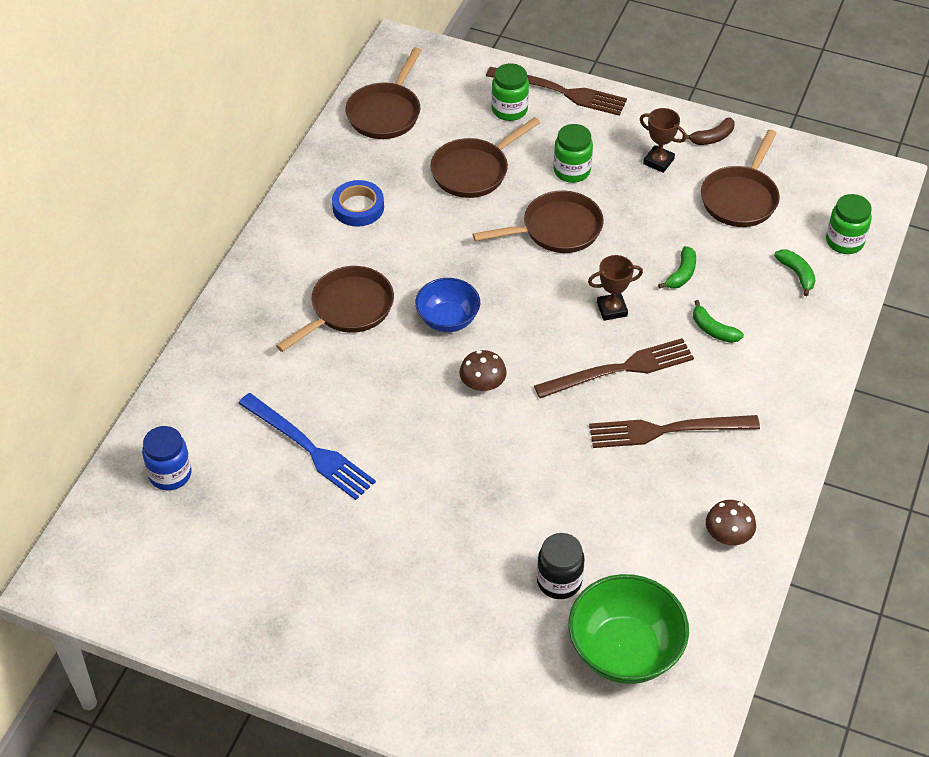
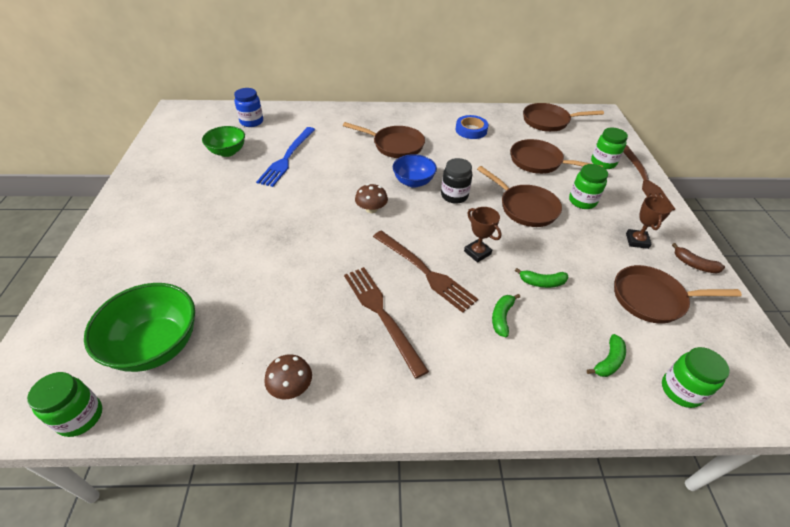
camera: 65 degrees right, 5 degrees down
(248, 523) = (227, 152): none -> green bowl
(559, 581) = (215, 289): black jar -> black jar (454, 196)
(696, 725) = (80, 417): none -> green jar

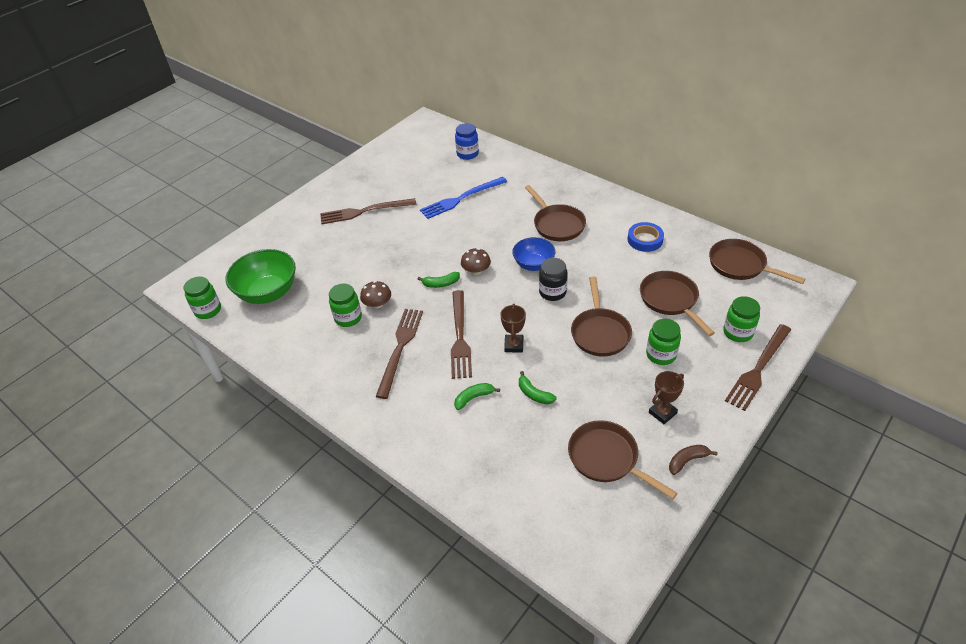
camera: 45 degrees right, 0 degrees up
(194, 207) = (364, 211): none -> brown fork
(227, 152) = (425, 175): green bowl -> none
(291, 386) = (309, 357): brown mushroom -> brown mushroom (377, 304)
(608, 361) = (510, 471): green banana -> green banana (441, 284)
(681, 390) = (535, 521): green jar -> green jar (348, 318)
(694, 265) = (687, 460): brown banana -> brown banana turned 75 degrees clockwise

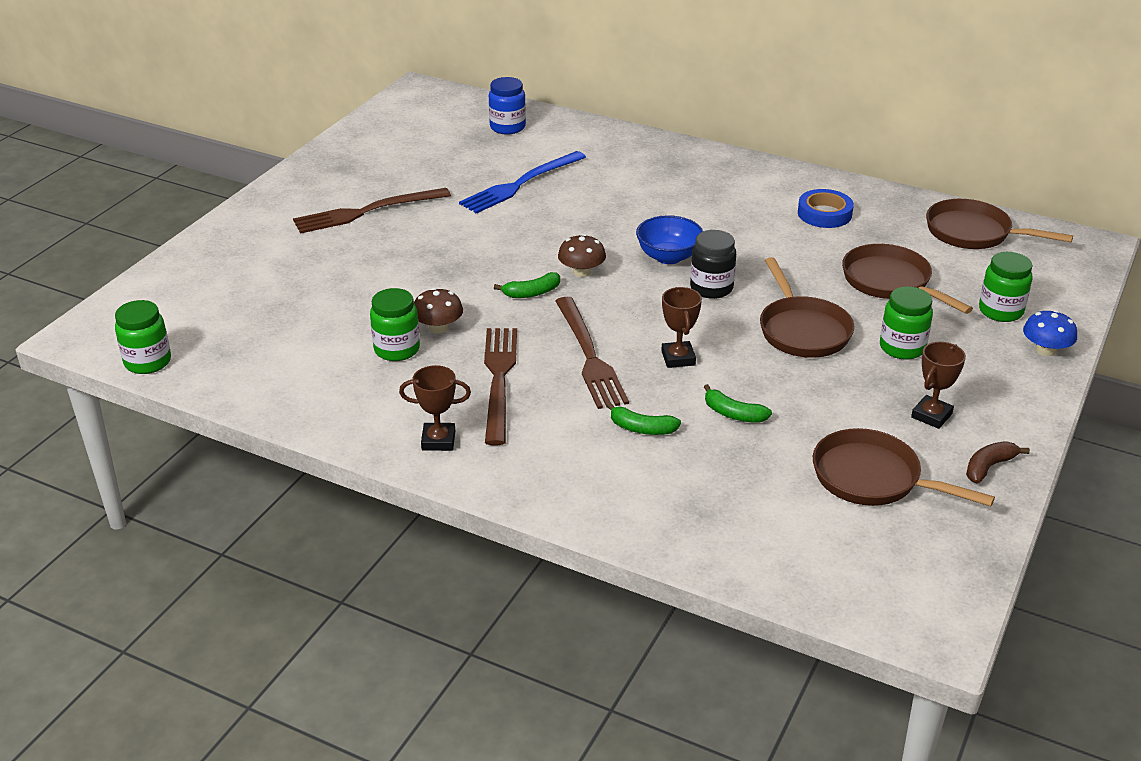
camera: 15 degrees left, 10 degrees down
(268, 293) = (245, 329): green bowl -> none
(350, 390) = (438, 440): none -> brown trophy
(473, 398) = (642, 428): green banana -> green banana turned 120 degrees counterclockwise
(557, 224) = (685, 205): brown pan -> none
(758, 369) = (1045, 350): brown fork -> blue mushroom

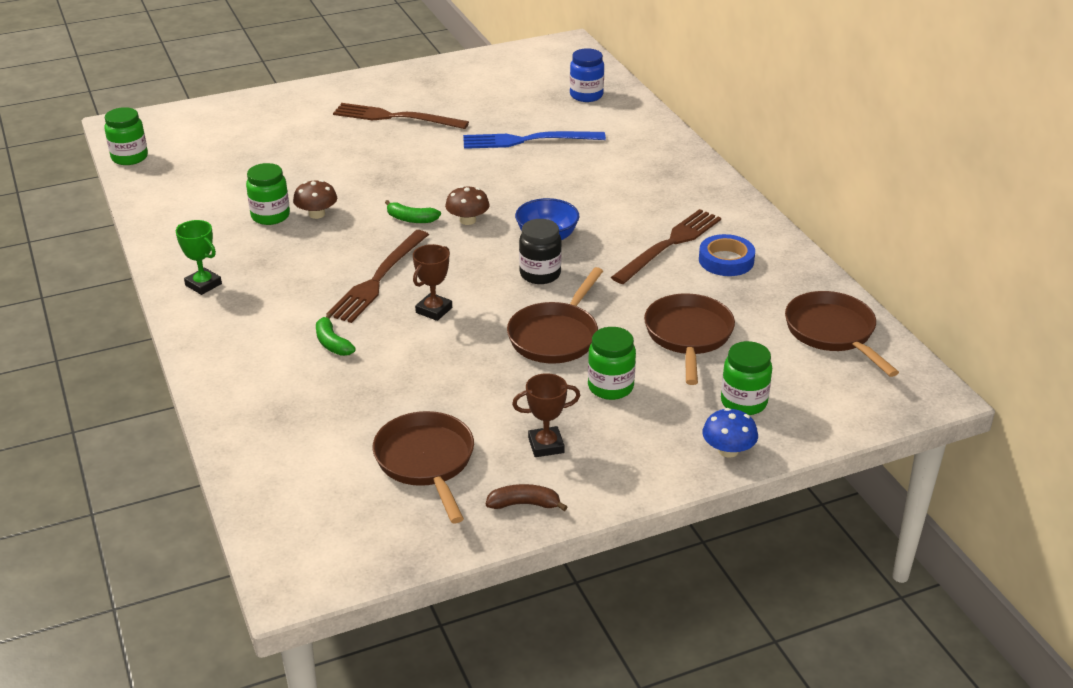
camera: 40 degrees right, 0 degrees up
(438, 440) = (203, 284): brown trophy -> green trophy
(499, 380) = (298, 265): brown fork -> brown fork (669, 245)
(733, 414) = (407, 366): green banana -> none

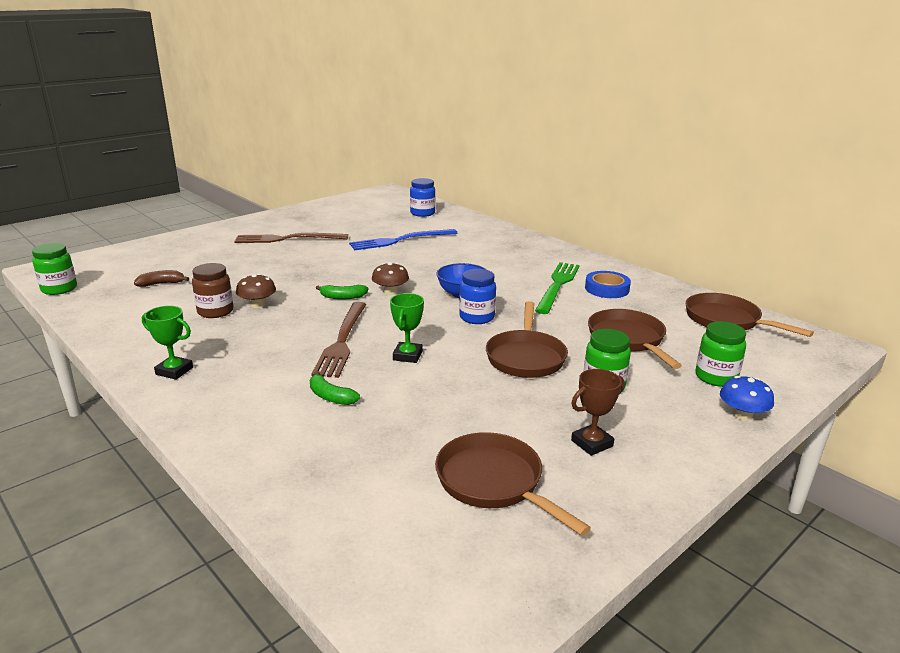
camera: 20 degrees left, 10 degrees down
(270, 216) = (215, 311): green jar -> brown jar
(434, 310) = (407, 356): brown trophy -> green trophy
(524, 504) = (618, 501): brown banana -> brown banana (161, 284)
(540, 274) = (477, 317): black jar -> blue jar
(669, 245) = (558, 285): brown fork -> green fork

